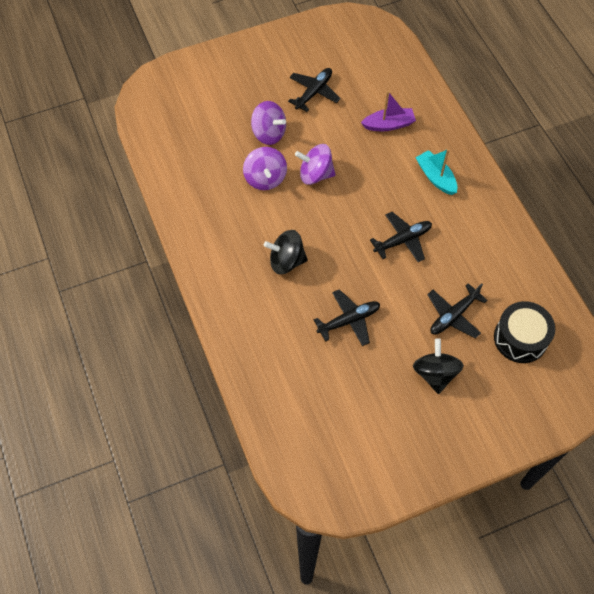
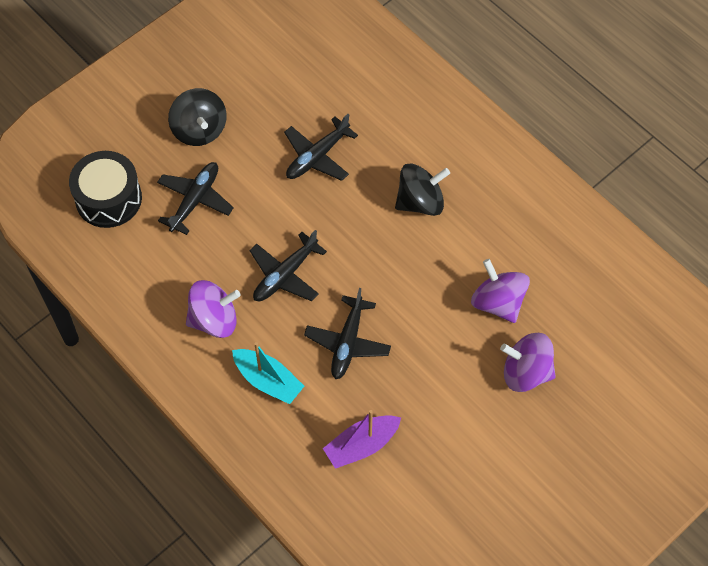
camera: 160 degrees right, 0 degrees up
(314, 92) = (493, 465): black plane -> black plane (347, 342)
(315, 174) = (434, 330): purple spinning top -> purple spinning top (214, 320)

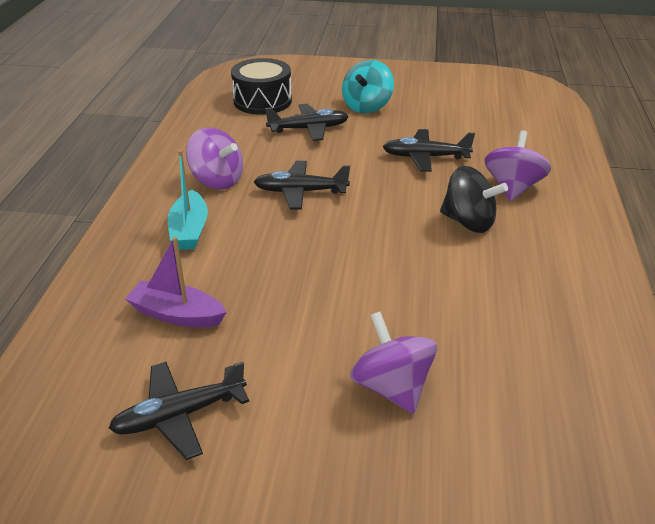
camera: 50 degrees right, 25 degrees down
(199, 130) = (367, 106): black spinning top -> turquoise spinning top
(347, 342) = (278, 252): black plane -> black plane (179, 415)
(498, 302) = (442, 321): purple spinning top -> purple spinning top (513, 188)

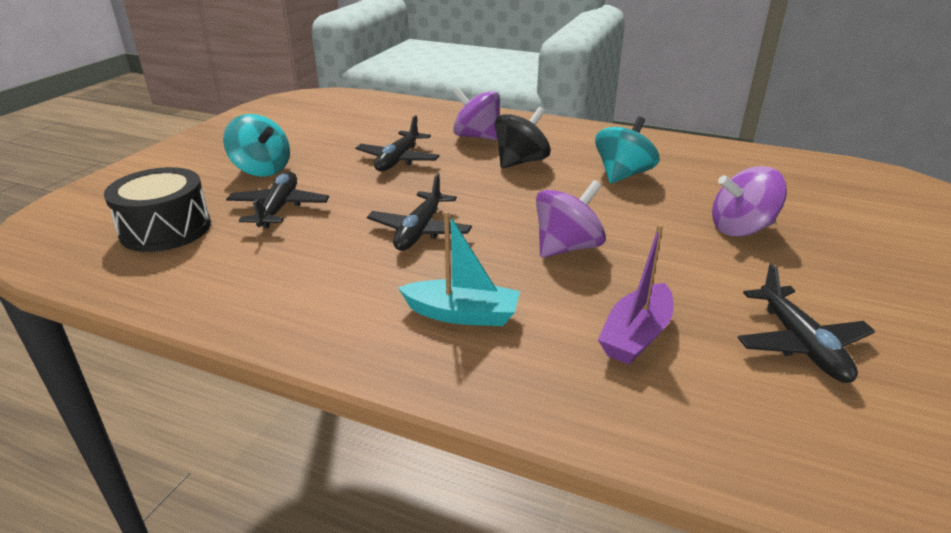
camera: 75 degrees left, 5 degrees down
(217, 180) = (353, 283): purple spinning top -> purple spinning top (567, 247)
(482, 293) = (622, 175): none -> turquoise spinning top

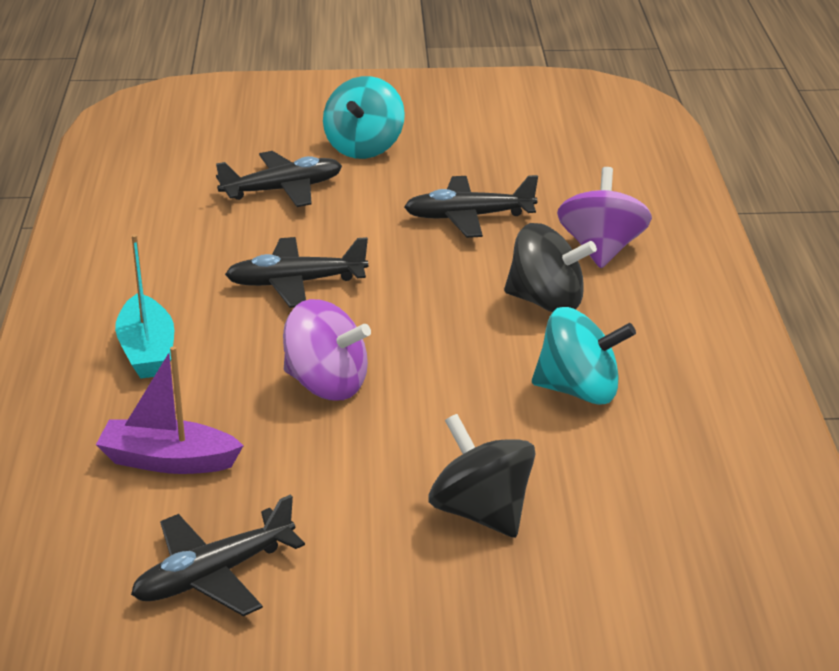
camera: 65 degrees right, 0 degrees up
(166, 229) = (197, 152): black drum -> none
(741, 229) = (481, 513): purple spinning top -> black spinning top

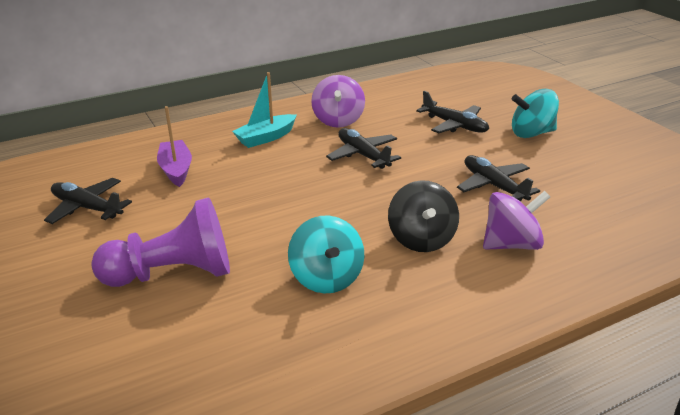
camera: 65 degrees right, 0 degrees up
(326, 385) = (270, 191): purple spinning top -> purple spinning top (338, 120)
(481, 513) = (173, 274): black spinning top -> purple pawn

